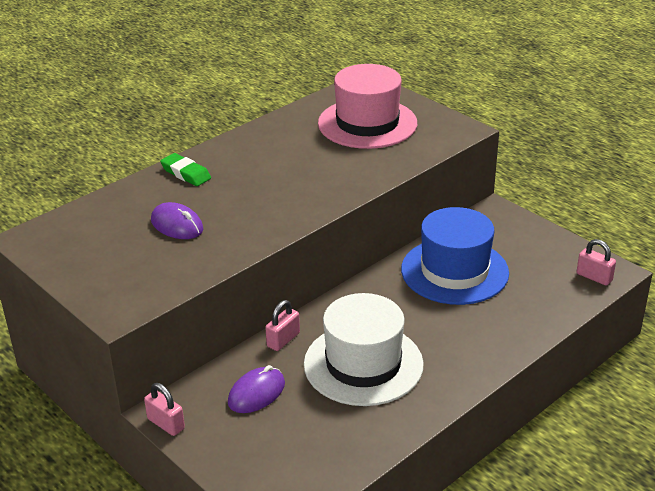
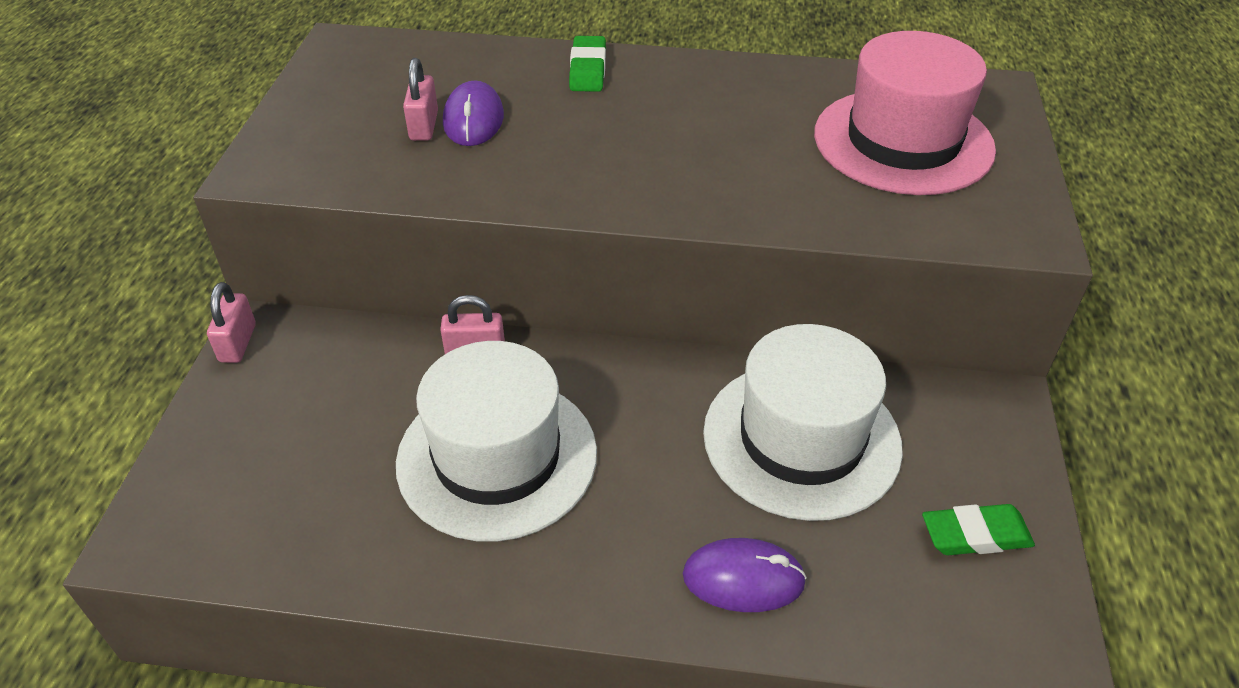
camera: 50 degrees right, 10 degrees up
(256, 393) = (352, 387): purple mouse -> purple mouse (743, 579)
(454, 271) = (801, 439): blue hat -> white hat
(549, 256) = (975, 535): none -> green eraser
(594, 277) = (997, 630): pink padlock -> pink padlock (424, 126)

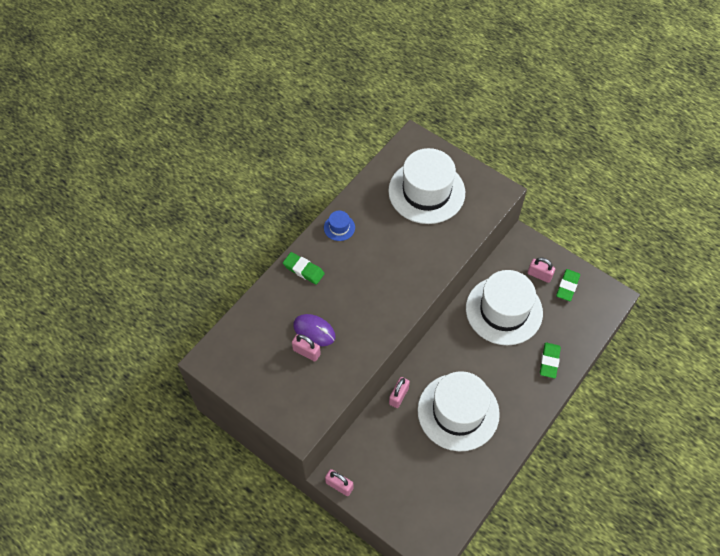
camera: 60 degrees left, 15 degrees up
(710, 75) = (339, 227): none -> blue hat
(743, 579) = (549, 361): purple mouse -> green eraser
(903, 141) = (426, 192): pink hat -> white hat
(950, 467) = (539, 275): none -> pink padlock

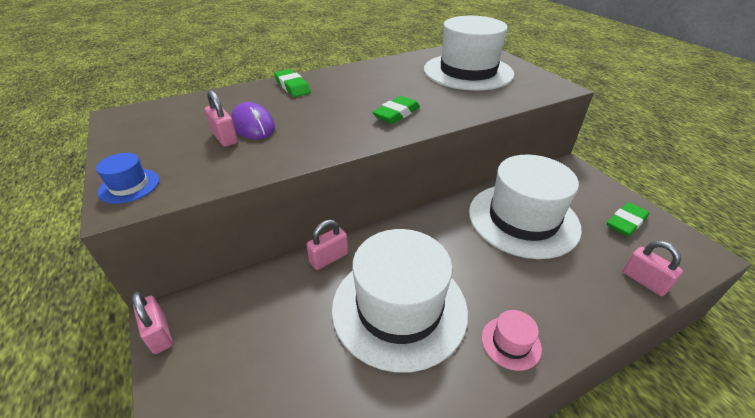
camera: 25 degrees right, 20 degrees down
(339, 227) = (356, 72): blue hat -> blue hat (129, 186)
(523, 407) = (511, 343): none -> pink hat
(539, 275) = (586, 201): pink padlock -> pink padlock (644, 281)
(549, 361) = (576, 296): green eraser -> green eraser (396, 114)

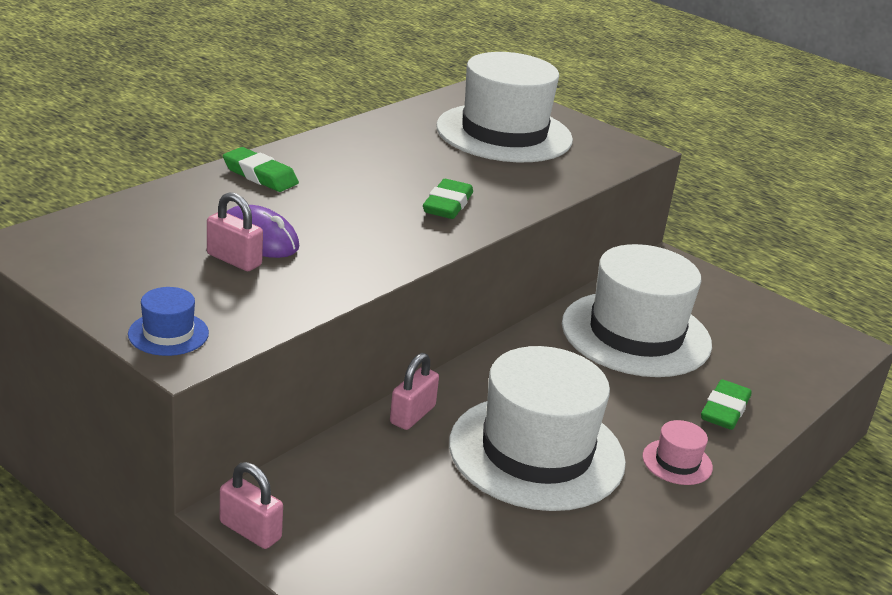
camera: 25 degrees left, 10 degrees down
(625, 222) = (757, 321): green eraser -> green eraser (724, 410)
(644, 281) = (793, 381): pink padlock -> none

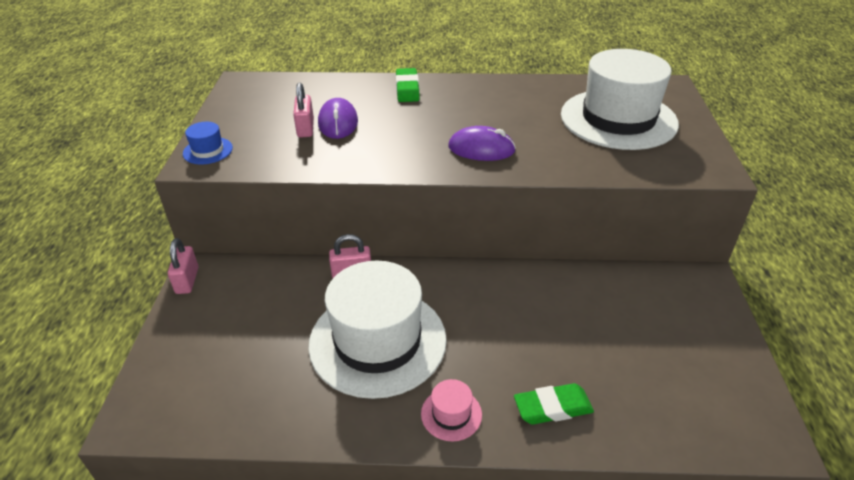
camera: 55 degrees right, 10 degrees up
(447, 205) = (481, 149): green eraser -> purple mouse
(636, 334) = (580, 313): white hat -> none

